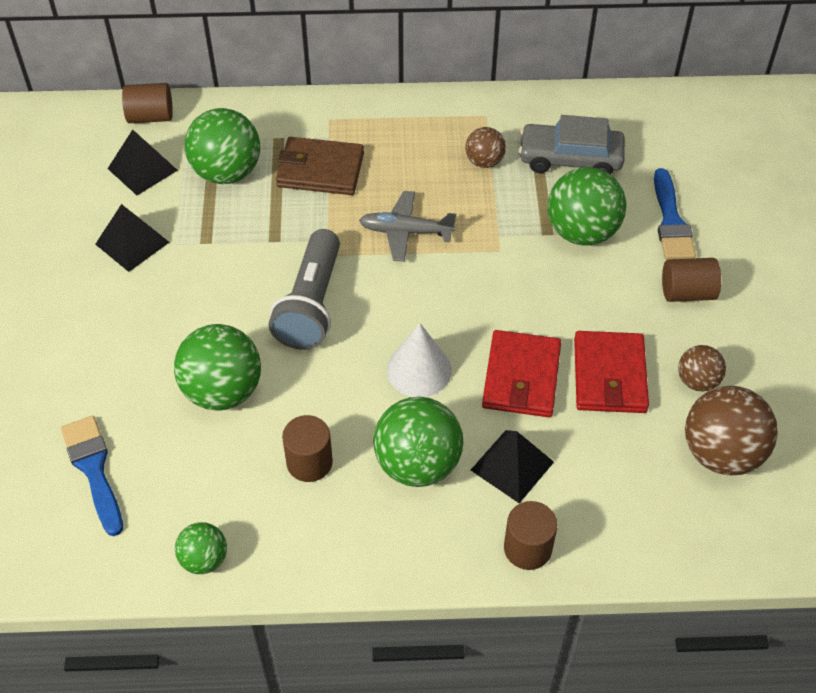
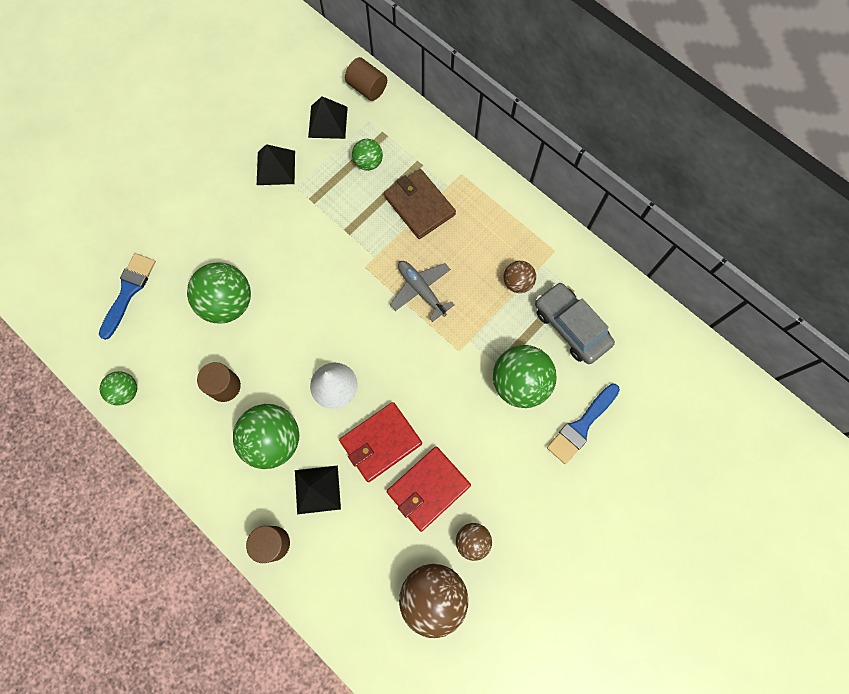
camera: 45 degrees right, 20 degrees up
(227, 172) = (368, 163): green ball -> green ball, size x0.55
(311, 304) = (323, 291): grey flashlight -> none
(687, 292) = (534, 481): brown cylinder -> none

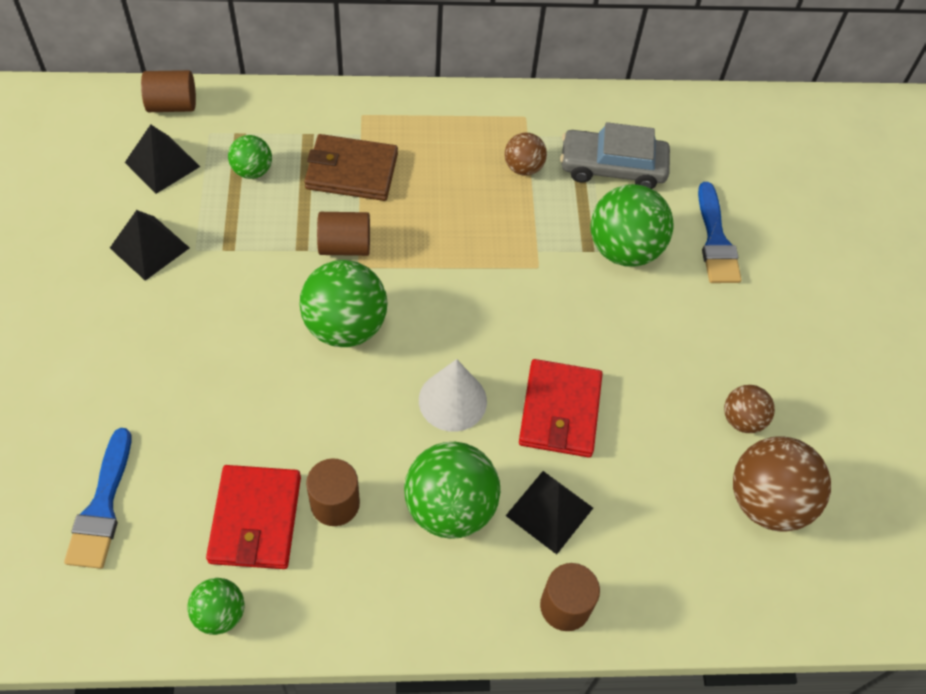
camera: 50 degrees left, 15 degrees down
(128, 291) = (102, 507): blue brush -> blue brush turned 150 degrees counterclockwise
(228, 303) = (243, 419): green ball -> green ball (345, 326)
(370, 248) = (345, 246): none -> brown cylinder
(421, 290) = (440, 244): grey plane -> none
(428, 489) = (651, 411): red wallet -> red wallet (255, 519)

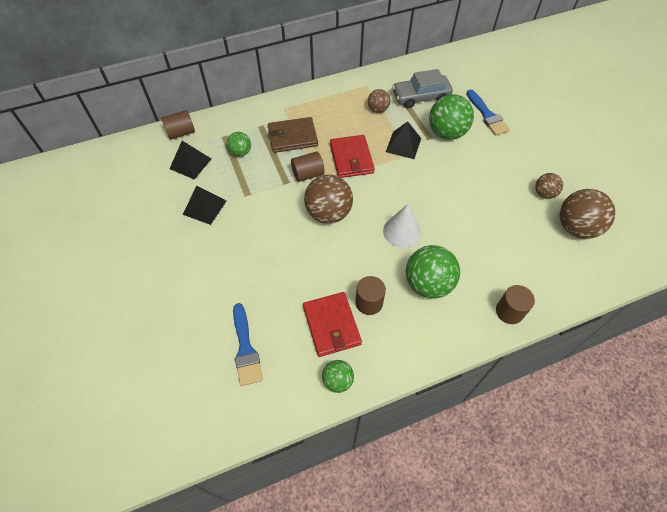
camera: 15 degrees left, 0 degrees up
(345, 326) = (328, 213): green ball -> brown ball
(549, 511) = (477, 268): black pyramid -> black pyramid (403, 145)
(560, 411) = (457, 218): red wallet -> red wallet (351, 158)

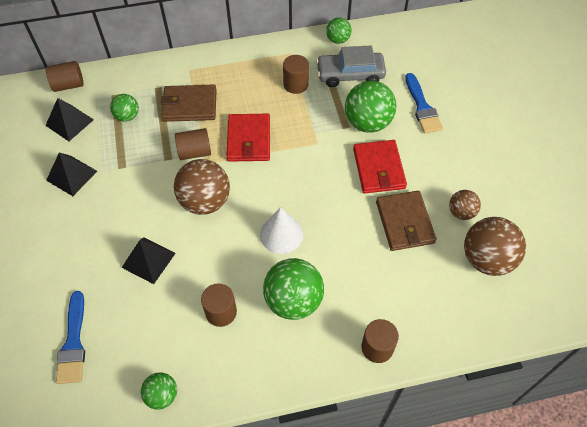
camera: 10 degrees right, 0 degrees up
(331, 325) = (173, 332): red wallet -> red wallet (379, 169)
(378, 109) = (295, 84): brown ball -> brown cylinder
(402, 70) = (338, 40): none -> green ball
(403, 145) = (313, 131): black pyramid -> black pyramid (148, 260)
(501, 208) = (404, 222): none -> brown wallet

